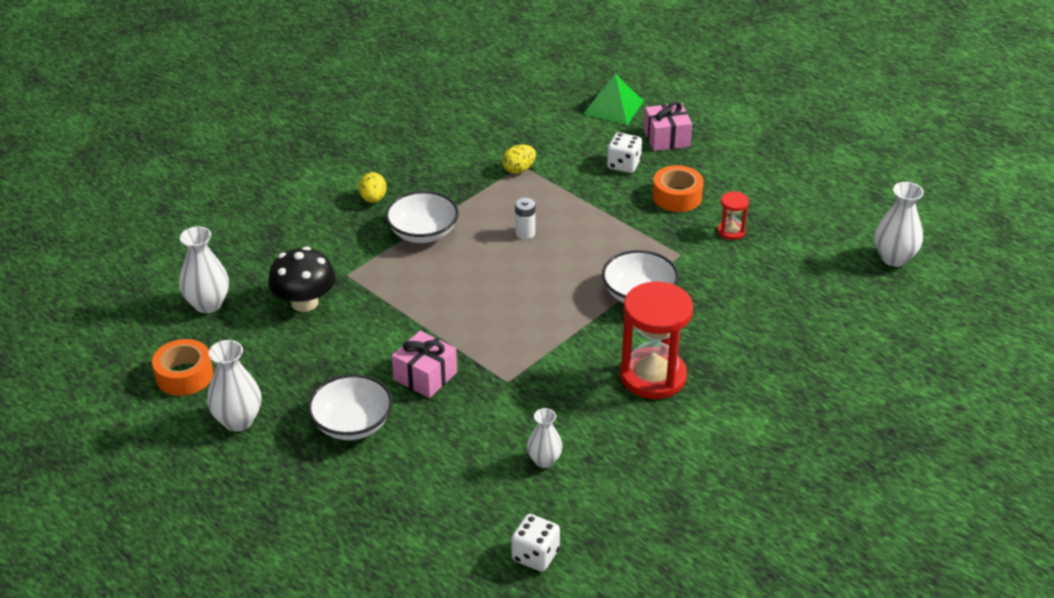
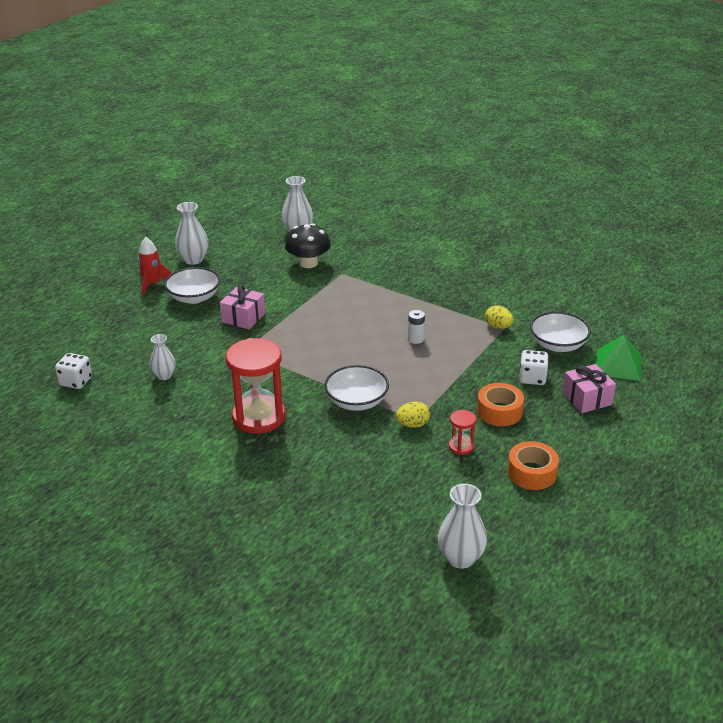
camera: 80 degrees right, 5 degrees down
(184, 375) = (231, 236): orange tape -> orange tape (532, 473)
(293, 469) = (152, 284): none -> red rocket
(373, 199) = (430, 271): yellow egg -> yellow egg (413, 424)
(423, 233) = (399, 296): white bowl -> white bowl (558, 345)

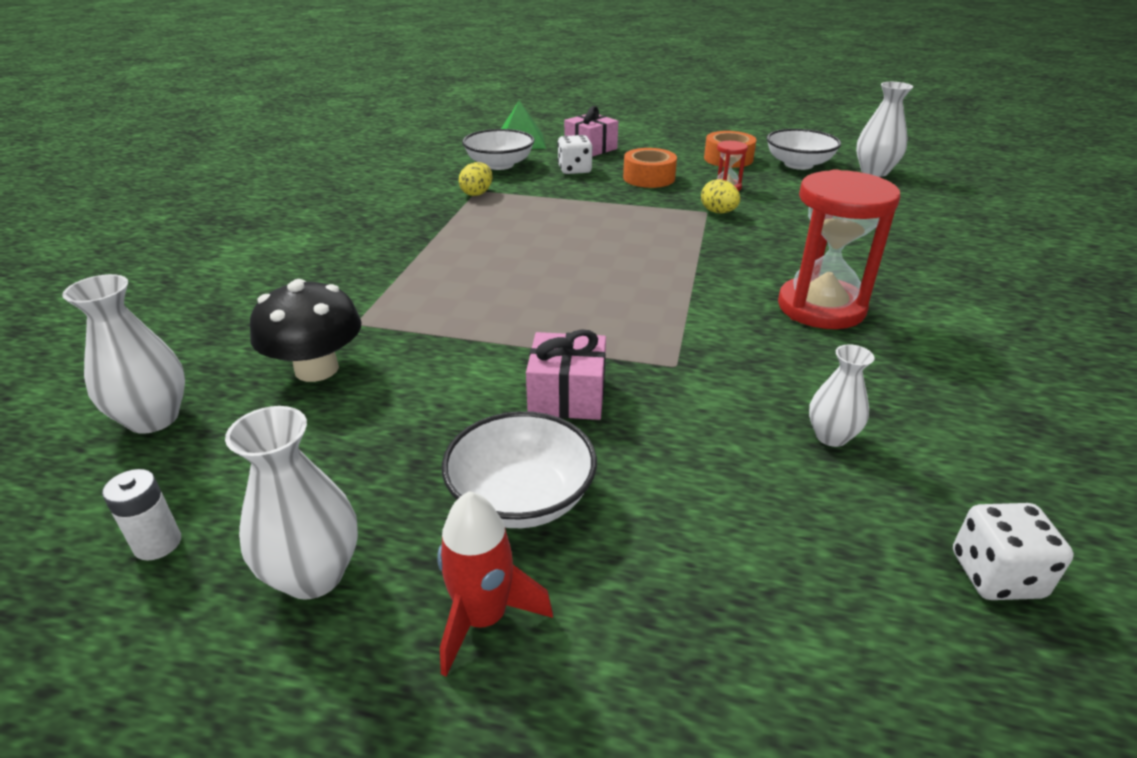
camera: 110 degrees left, 0 degrees up
(357, 401) = (711, 248): white bowl -> white bowl (798, 164)
(415, 339) = (537, 234): white battery -> white battery (158, 543)

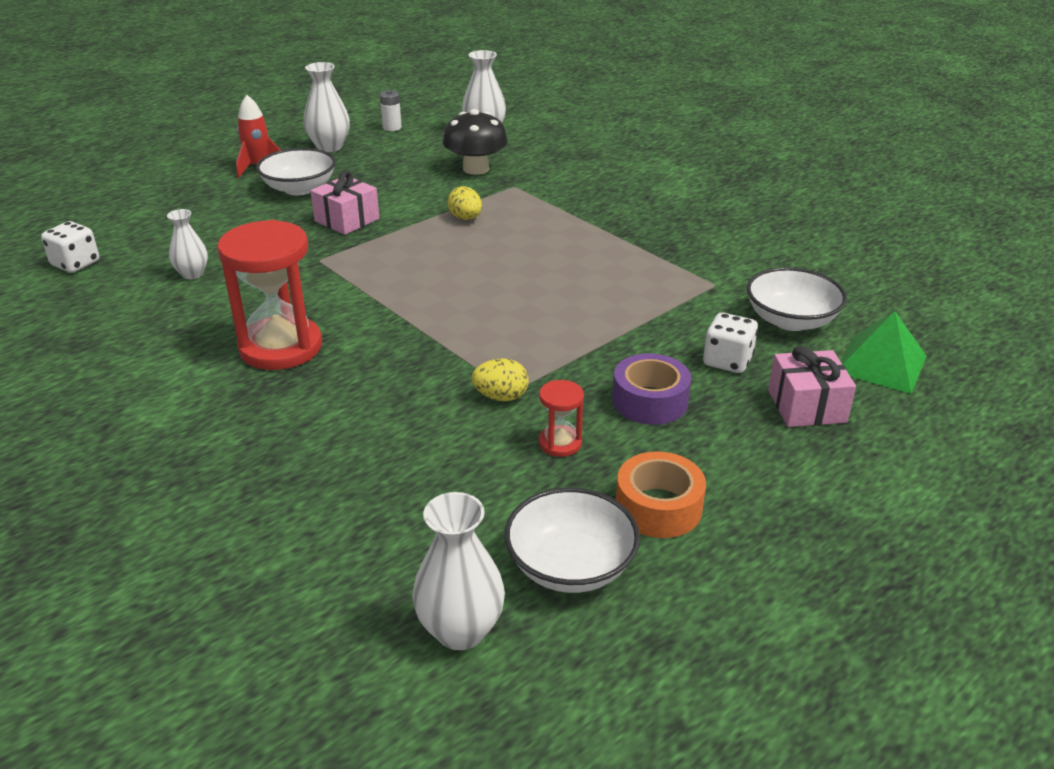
camera: 125 degrees right, 0 degrees up
(477, 193) = (706, 282): yellow egg -> yellow egg (465, 218)
(649, 178) = (650, 401): orange tape -> purple tape

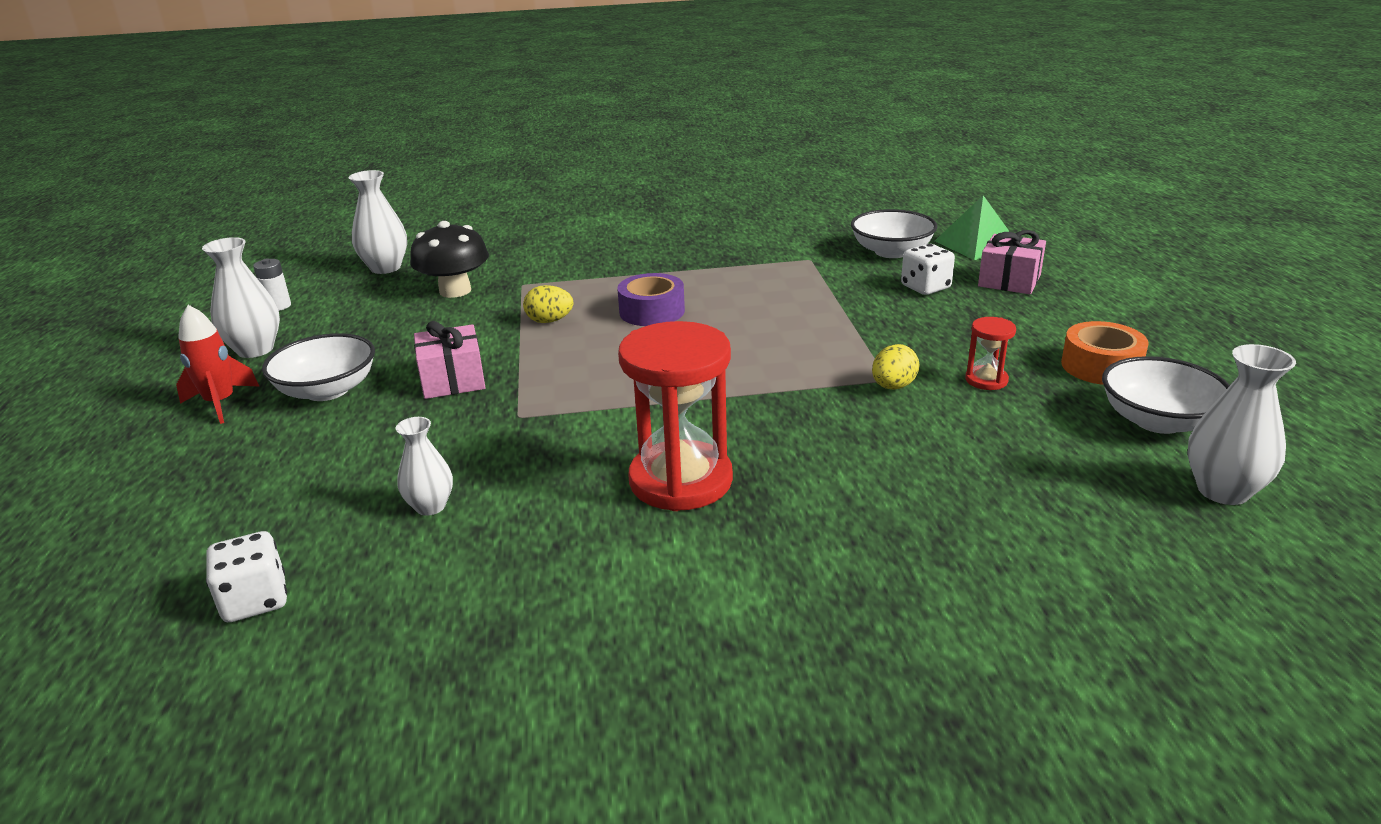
camera: 55 degrees left, 5 degrees down
(650, 401) = (955, 329): purple tape -> purple tape (652, 311)

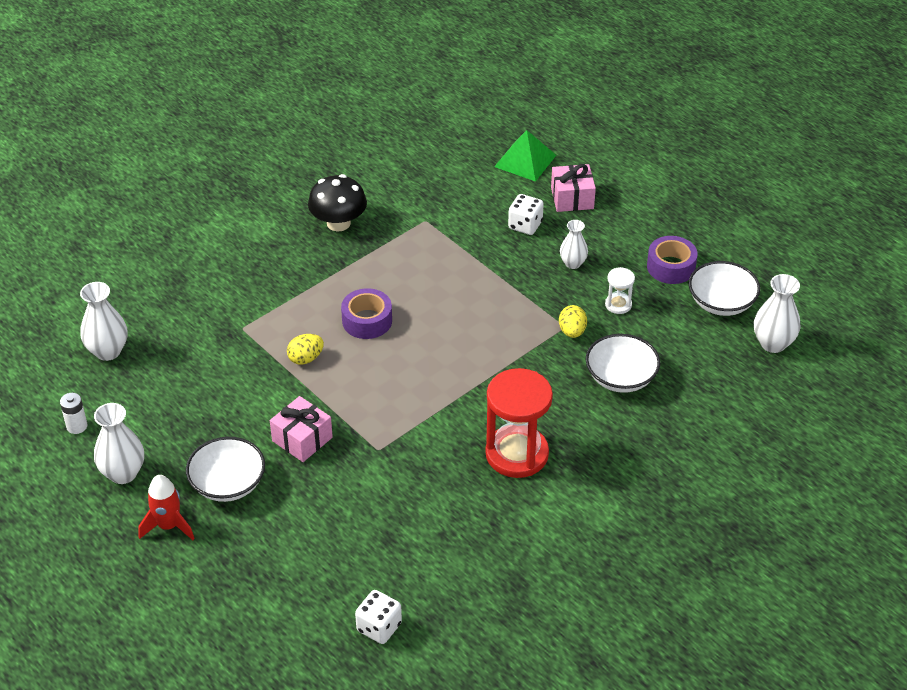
camera: 35 degrees left, 15 degrees up
(430, 506) = (401, 533): white vase -> white vase (573, 263)
(455, 291) = (198, 355): black mushroom -> black mushroom (338, 223)
(891, 252) = (474, 191): white bowl -> white bowl (621, 377)
(986, 380) = (618, 305): red hourglass -> white hourglass
(1101, 366) = (671, 267): orange tape -> purple tape

